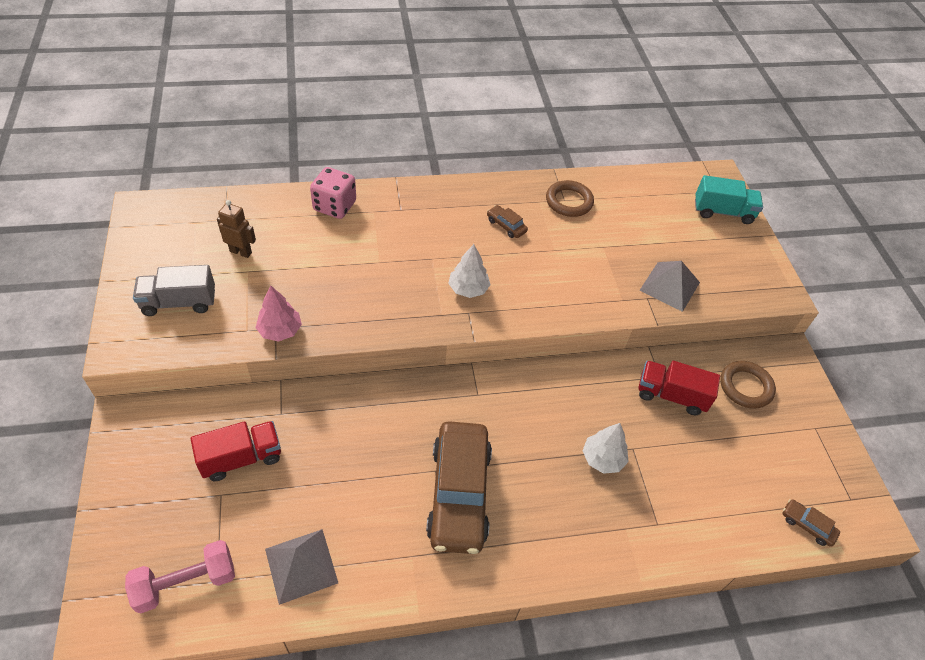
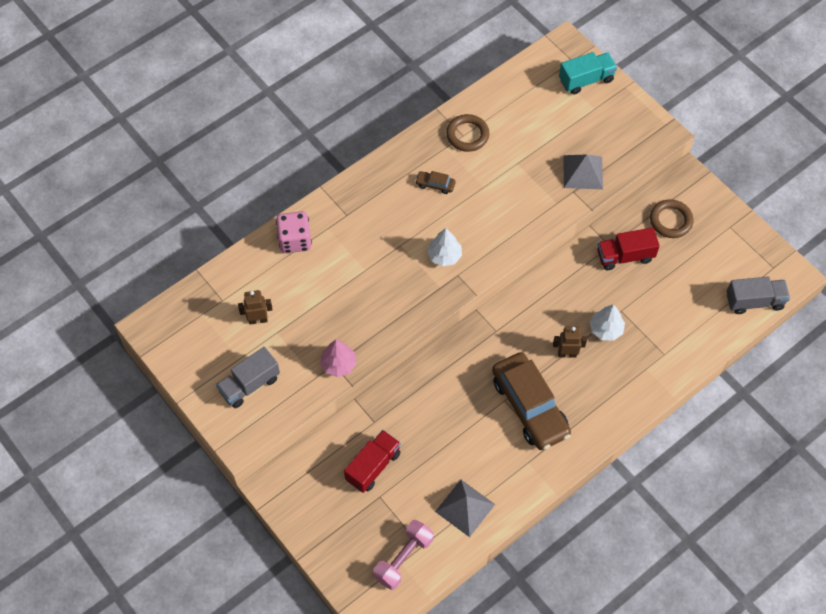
camera: 25 degrees left, 10 degrees up
(540, 460) = (567, 354): none -> brown robot
(807, 525) = (754, 301): brown car -> grey truck

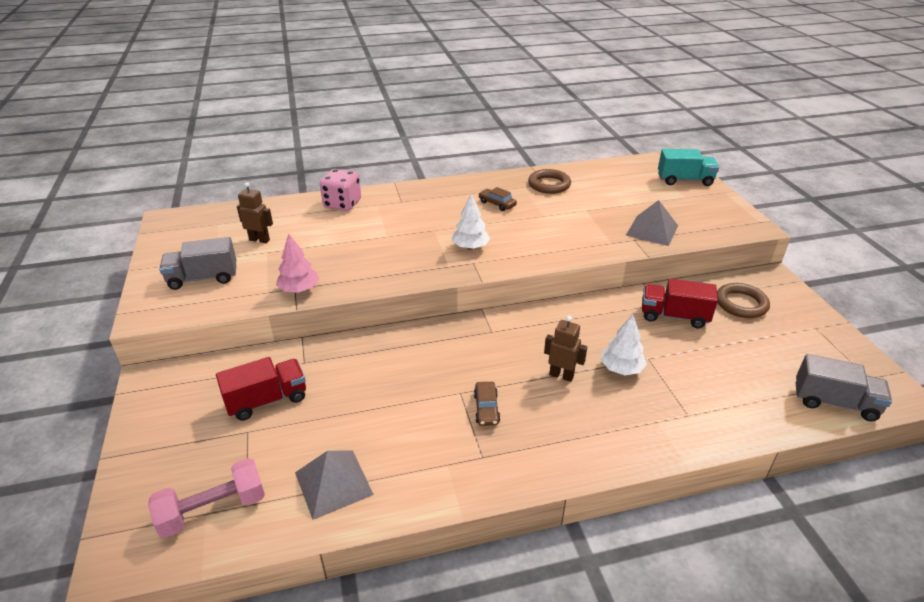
camera: 25 degrees right, 25 degrees down
(529, 406) = (486, 408): brown car -> brown car, size x0.41

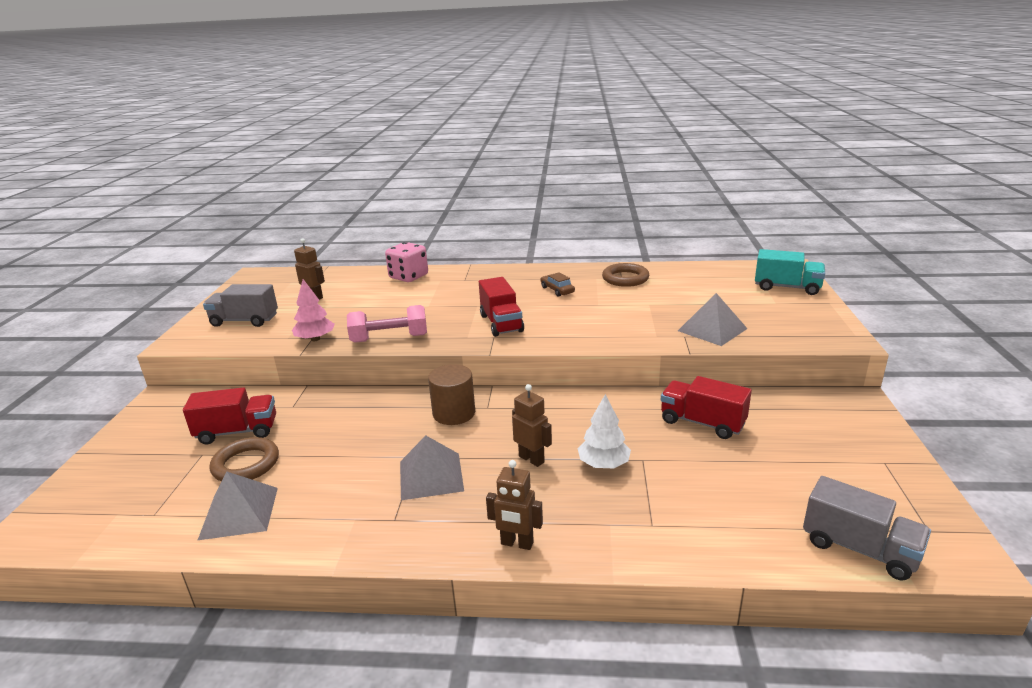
camera: 20 degrees right, 10 degrees down
(213, 509) = (125, 512): pink dumbbell -> pink dumbbell (389, 338)
(466, 343) = (454, 413): none -> brown cylinder
(470, 247) = (501, 323): white tree -> red truck
(486, 408) = (431, 476): brown car -> grey pyramid
(597, 455) = (517, 543): none -> brown robot
(741, 304) = (796, 422): brown ring -> brown ring (246, 464)

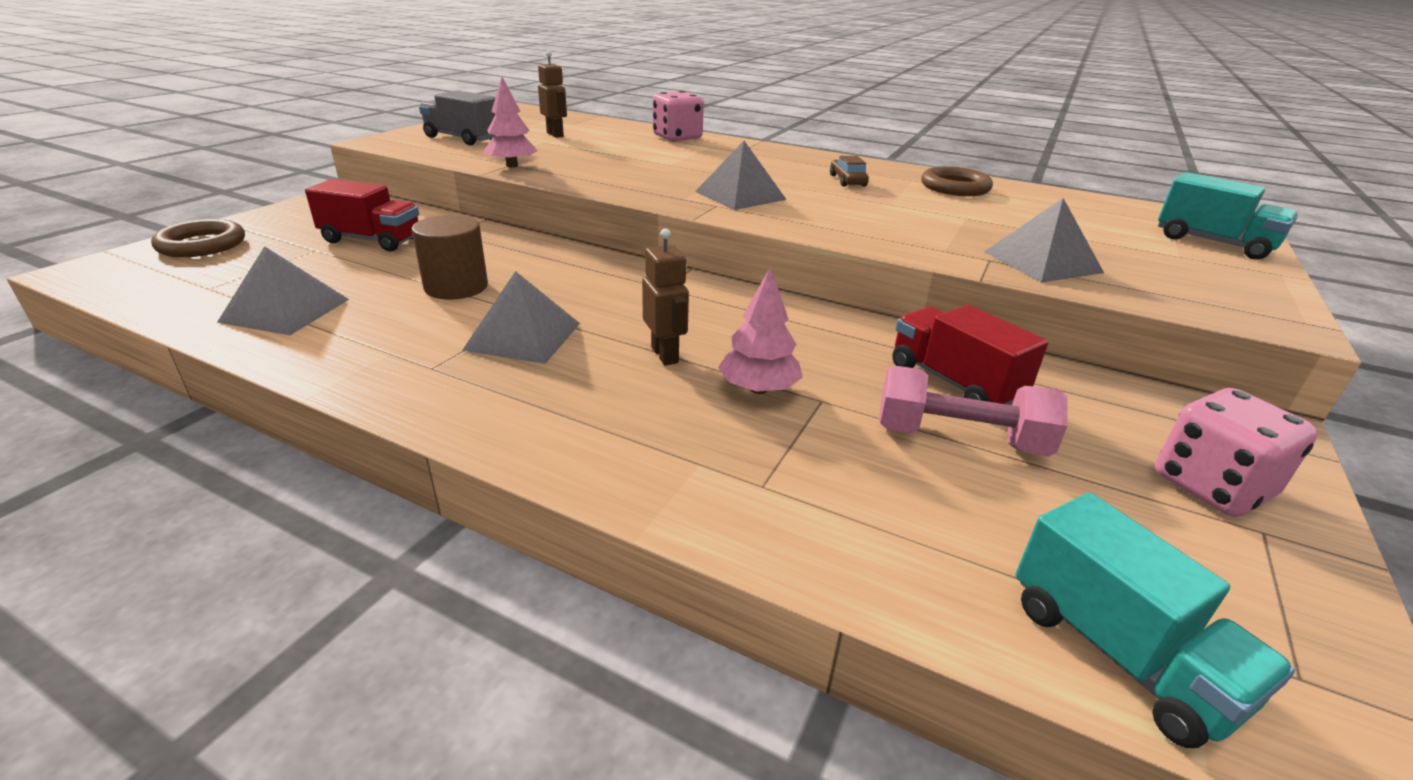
camera: 20 degrees right, 5 degrees up
(246, 464) = (345, 270): brown ring -> brown ring (202, 245)
(389, 338) = (592, 181): pink dumbbell -> pink dumbbell (959, 438)
(454, 413) = (617, 283): brown cylinder -> brown cylinder (456, 287)
(501, 323) = (740, 195): red truck -> grey pyramid
(517, 543) = (549, 443): brown robot -> none
(604, 464) = (759, 389): white tree -> pink tree
(852, 445) = (1211, 486): none -> pink dice
(859, 548) = (1118, 653): grey truck -> turquoise truck

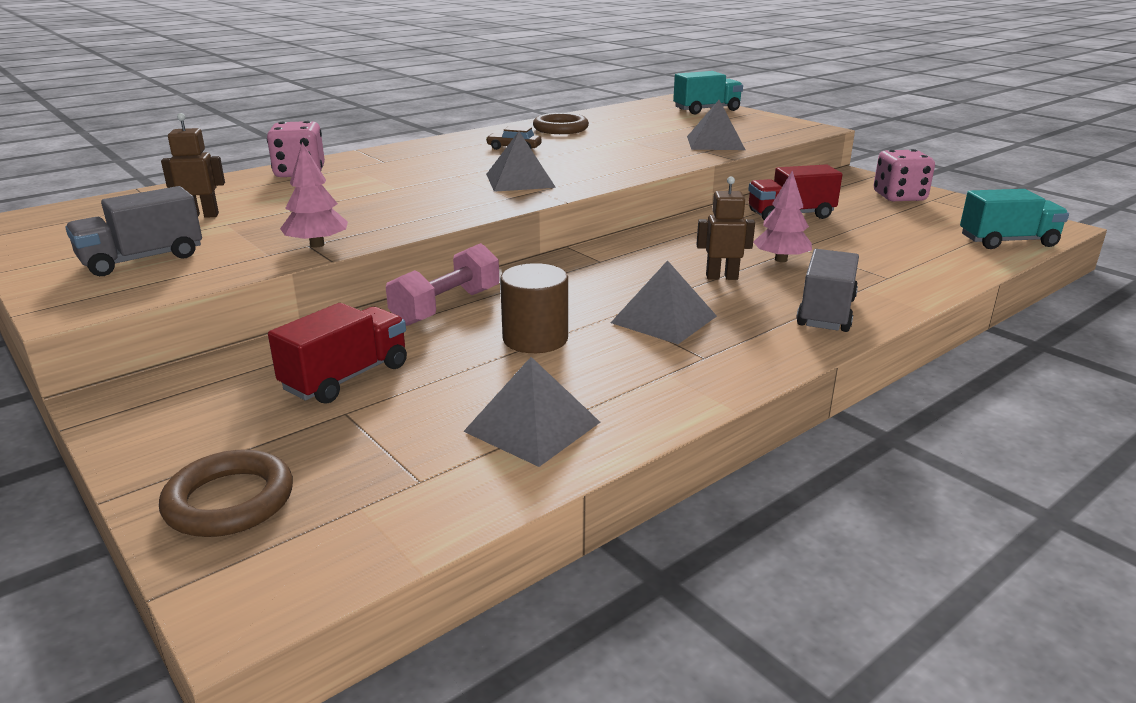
camera: 65 degrees left, 5 degrees down
(589, 436) = (826, 313): none -> grey truck
(959, 438) = (850, 228): pink dumbbell -> pink dumbbell (446, 307)

